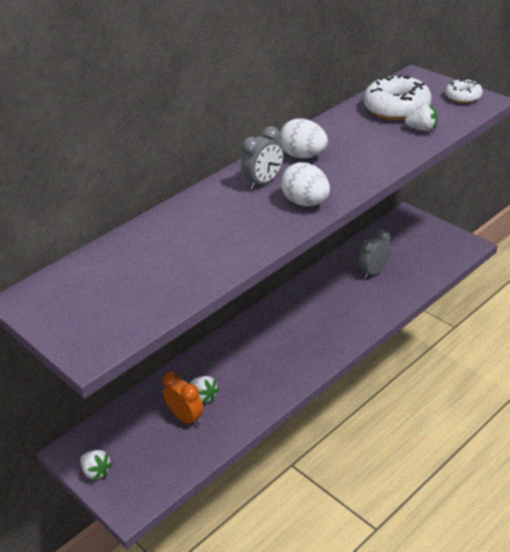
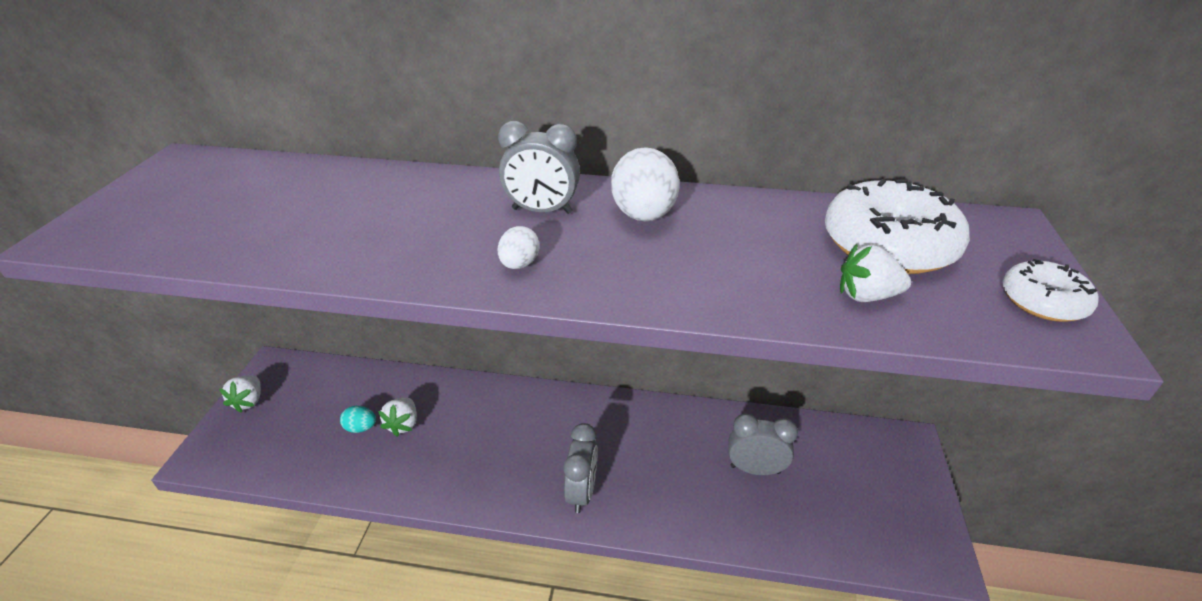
camera: 50 degrees right, 0 degrees up
(186, 418) = (361, 428): orange clock -> turquoise egg
(306, 203) = (519, 264): white egg -> white egg, size x0.53
(329, 339) = (581, 492): none -> grey clock
(422, 129) = (866, 296): white strawberry -> white strawberry turned 120 degrees clockwise

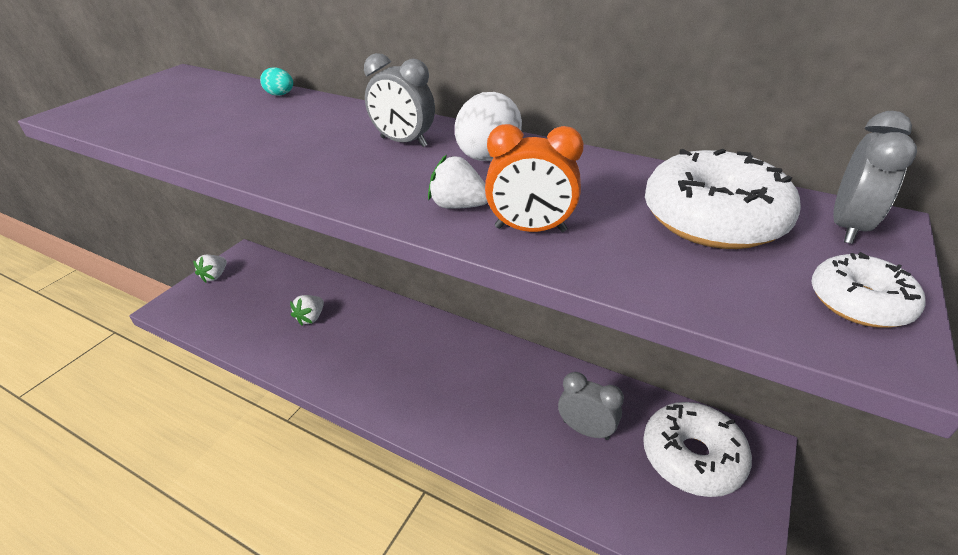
camera: 20 degrees right, 0 degrees up
(361, 428) = (280, 313): turquoise egg -> turquoise egg (280, 95)
(519, 264) = (351, 179): white egg -> none
(581, 492) = (421, 407): grey clock -> grey clock (847, 227)
(742, 287) = (530, 229): none -> orange clock
(859, 468) = (692, 457): none -> white donut
(866, 296) = (652, 259): white strawberry -> white strawberry (458, 206)

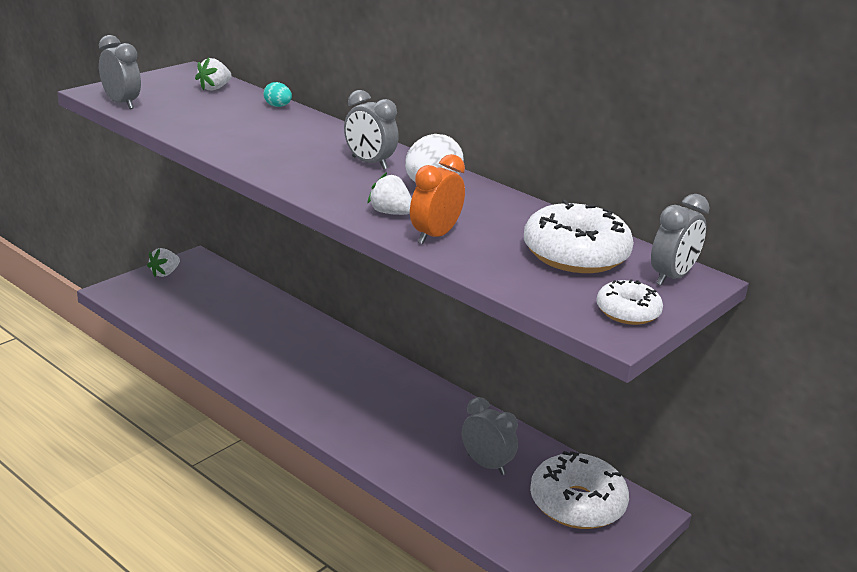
camera: 10 degrees right, 10 degrees down
(96, 122) = (121, 103): none -> grey clock
(311, 318) = (252, 327): white strawberry -> white strawberry (214, 88)
(530, 229) = (434, 236): orange clock -> orange clock turned 105 degrees clockwise

